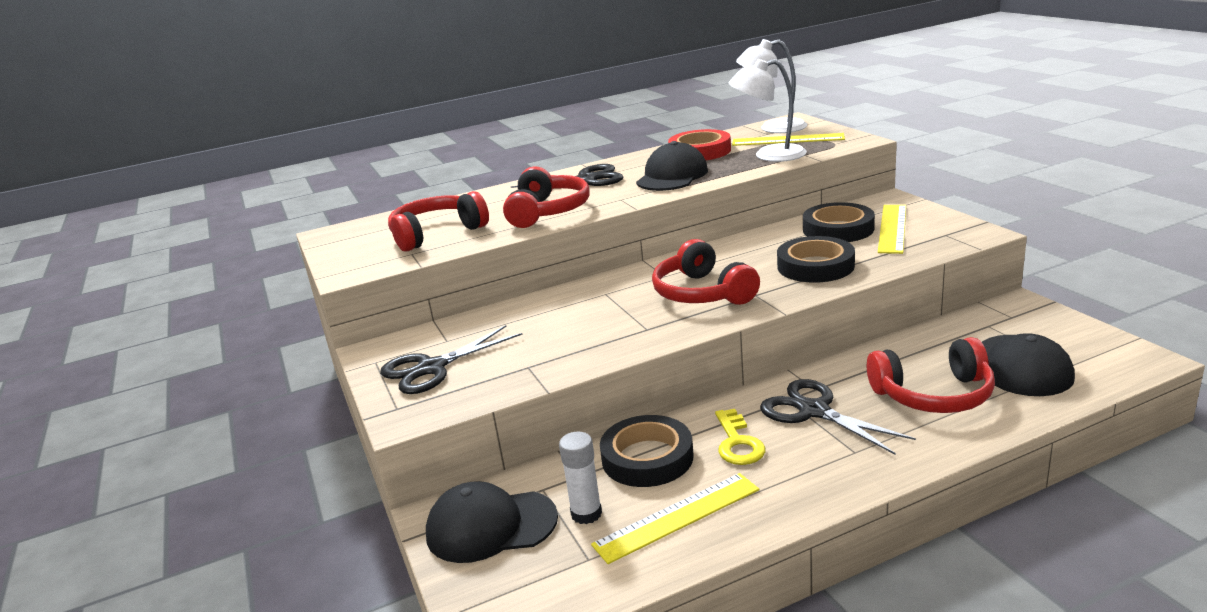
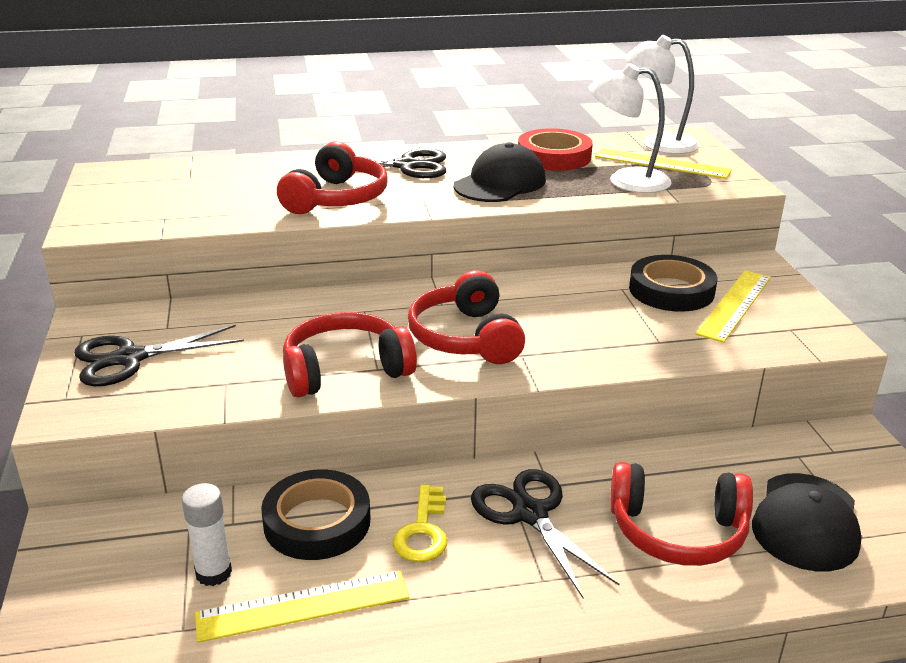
camera: 10 degrees right, 5 degrees up
(437, 234) = (206, 199): red headphones -> red headphones (345, 370)
(491, 526) = (111, 559): black cap -> none
(815, 266) = (613, 334): black tape -> none

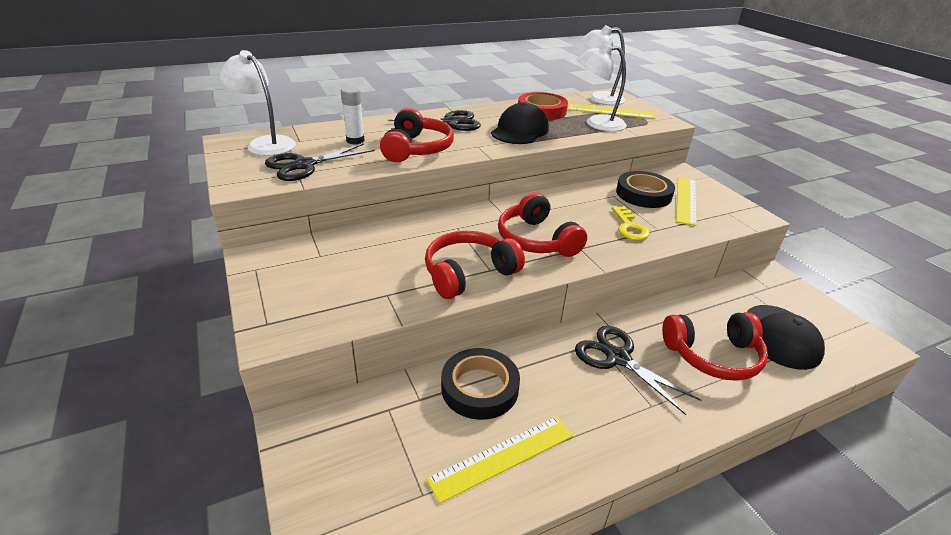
camera: 15 degrees left, 5 degrees up
(130, 358) = (303, 284): black scissors -> black scissors (304, 165)
(146, 178) = (265, 143): none -> white lamp
(213, 573) = (424, 442): white glue stick -> white glue stick (355, 140)
(423, 531) = (555, 383): yellow key -> yellow key (629, 227)

